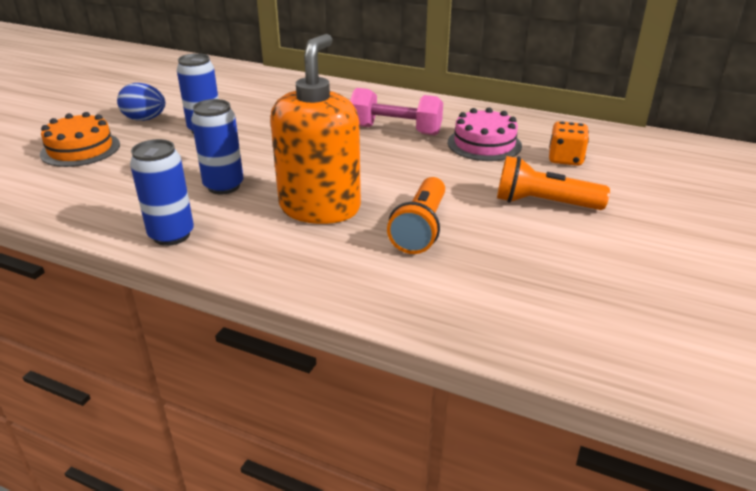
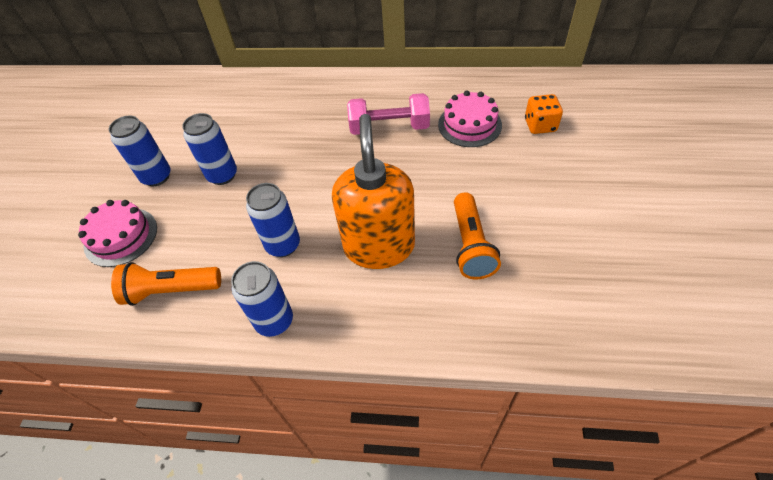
camera: 15 degrees left, 20 degrees up
(80, 149) = (121, 236): orange cake -> pink cake
(145, 119) = (157, 177): blue egg -> blue can
(543, 203) = (548, 185): orange flashlight -> orange flashlight (171, 290)

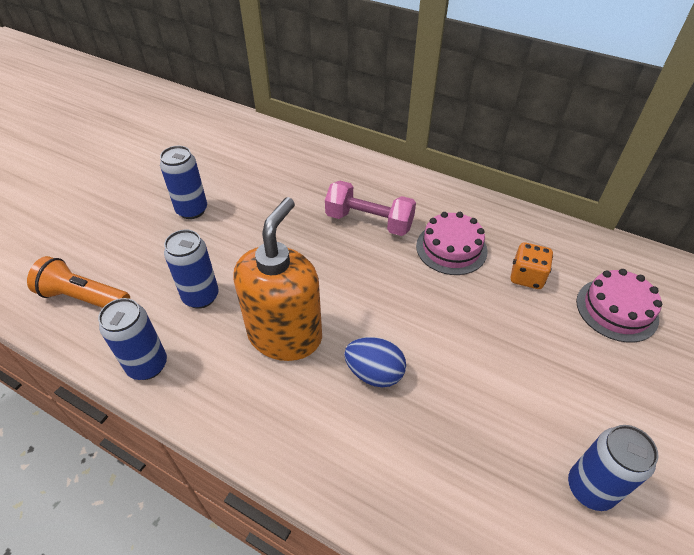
camera: 20 degrees right, 5 degrees down
(121, 236) = (77, 232): pink cake -> pink cake (616, 309)
(157, 177) = (139, 191): blue can -> blue can (590, 488)
(471, 245) = (374, 373): orange flashlight -> blue egg

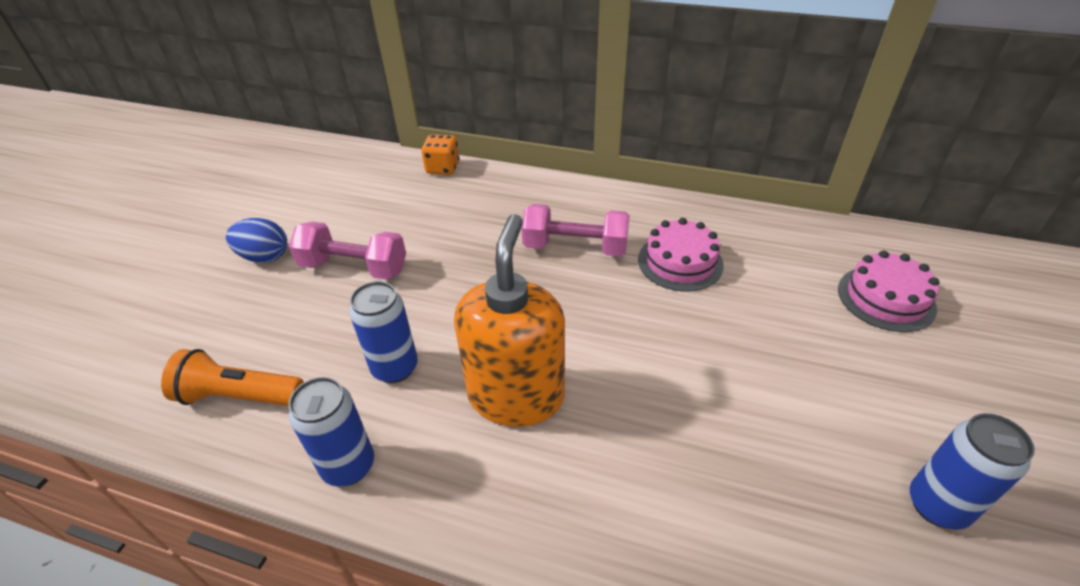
camera: 10 degrees left, 5 degrees down
(192, 210) = (354, 267): blue can -> pink dumbbell
(374, 373) = (640, 420): blue egg -> blue egg (264, 257)
(526, 277) = (775, 279): orange dice -> orange dice (443, 168)

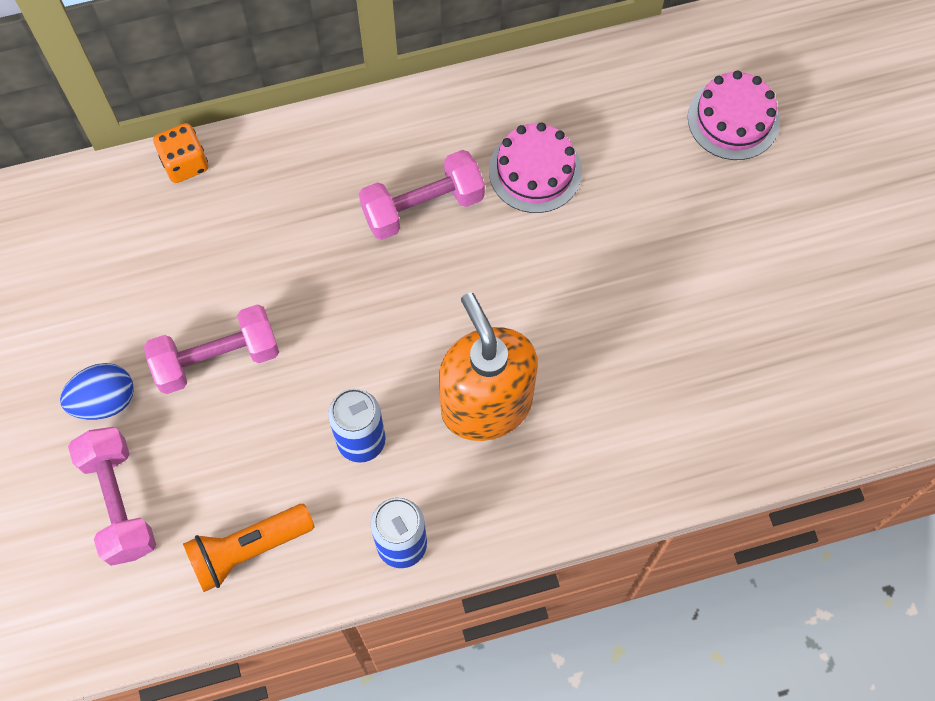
camera: 35 degrees left, 25 degrees up
(202, 316) = (119, 502): none -> pink dumbbell
(937, 505) = (833, 316): blue can -> none

